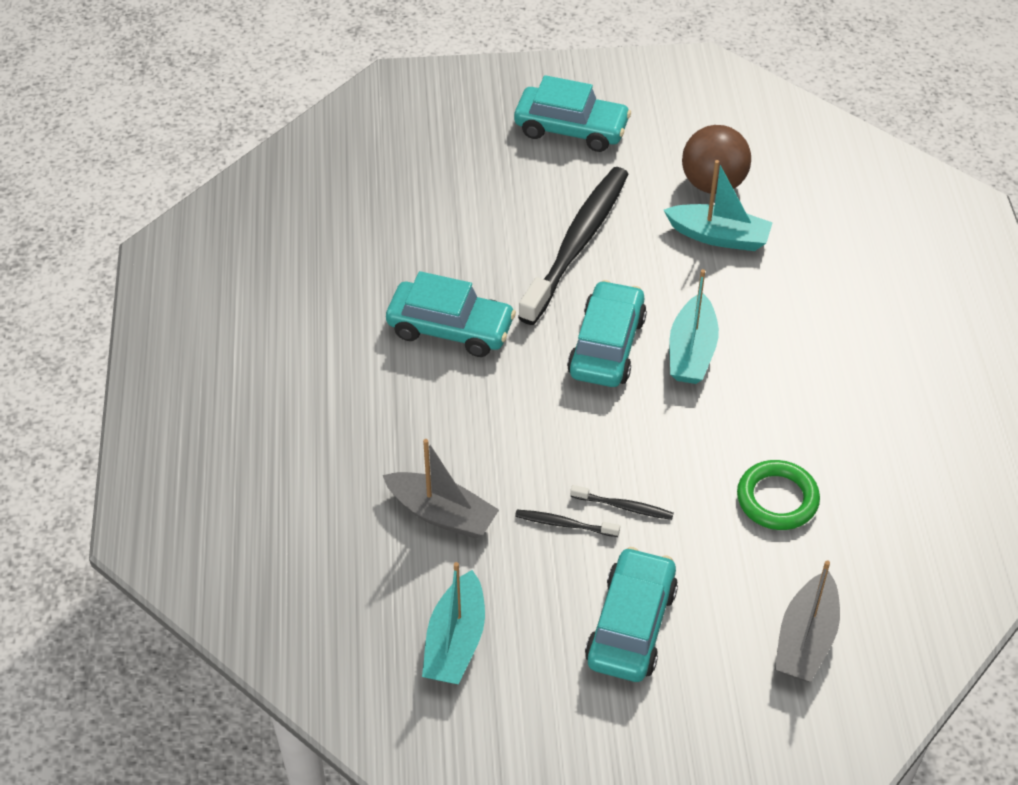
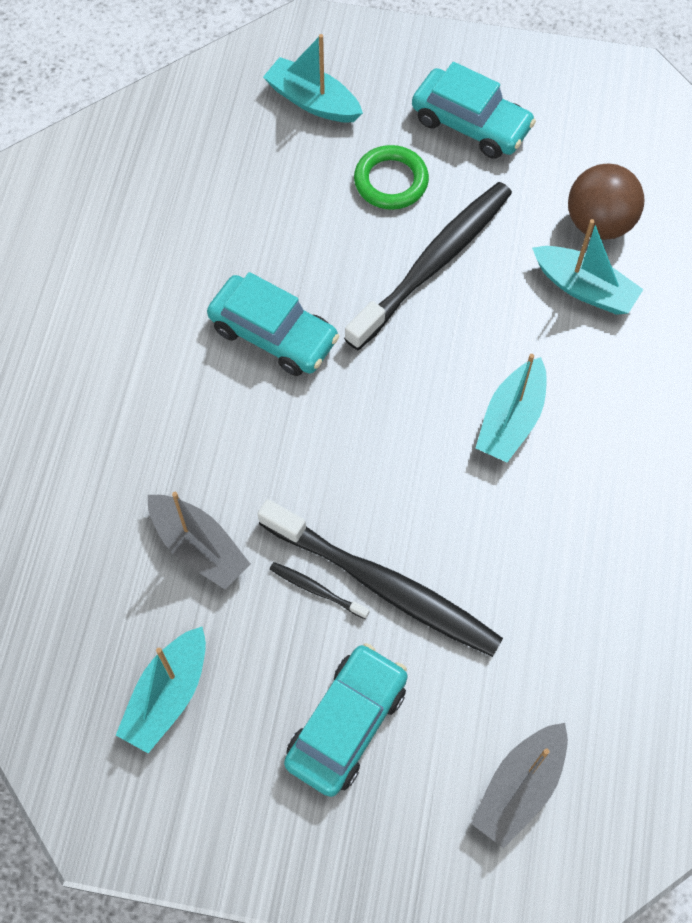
camera: 15 degrees right, 15 degrees up
(420, 138) = (313, 101): none -> turquoise boat
(606, 346) = (425, 392): turquoise car -> none
(623, 506) = (383, 585): black toothbrush -> black toothbrush, size x2.47
(777, 499) = (543, 616): green ring -> green ring (391, 181)

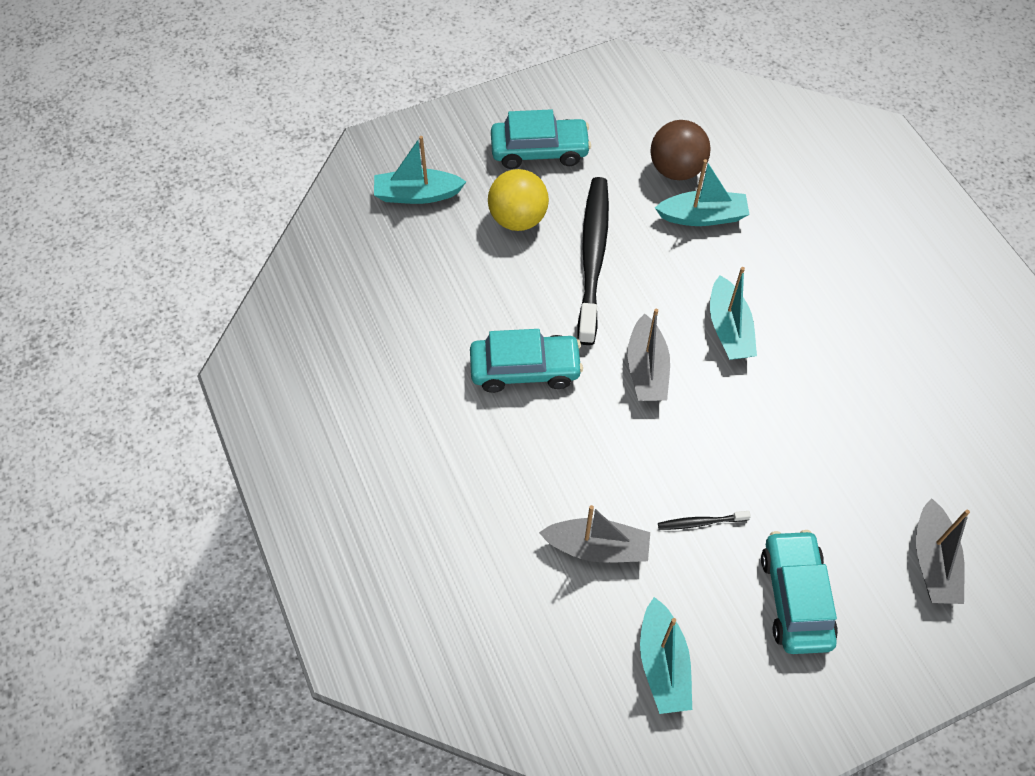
camera: 35 degrees left, 5 degrees down
(383, 585) = (740, 490): black toothbrush -> none
(391, 181) = (518, 218): green ring -> yellow ball
(392, 408) = (647, 369): none -> grey boat

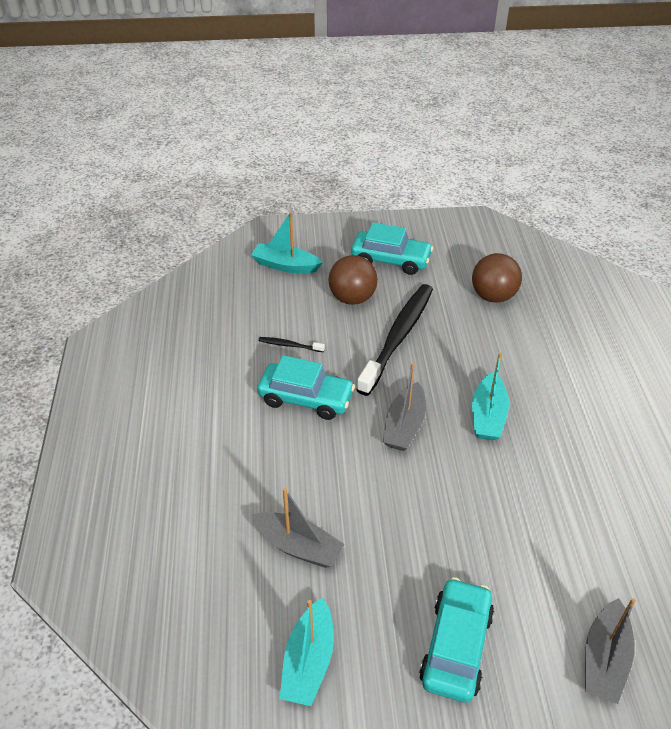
camera: 20 degrees right, 15 degrees down
(518, 218) = (352, 298): yellow ball -> brown ball
(701, 522) = (397, 555): black toothbrush -> black toothbrush (290, 345)
(702, 216) = (500, 332): turquoise boat -> none

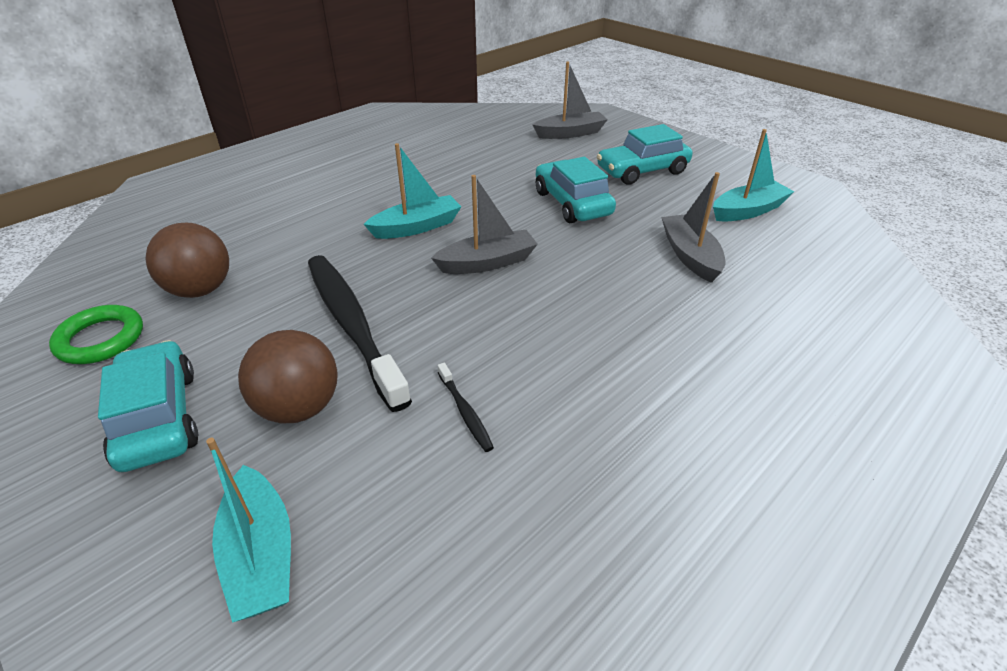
camera: 130 degrees left, 5 degrees down
(306, 398) = (535, 342): turquoise car -> turquoise car (572, 203)
(398, 337) = (352, 326): black toothbrush -> black toothbrush turned 75 degrees clockwise
(474, 256) = (100, 339): none -> green ring

